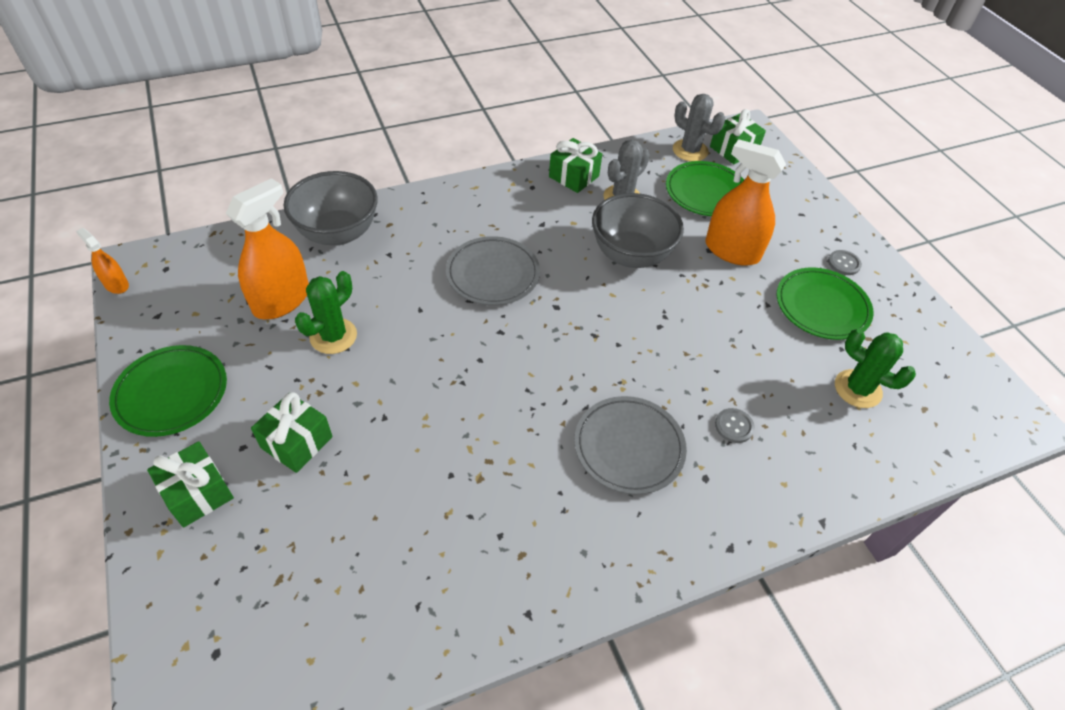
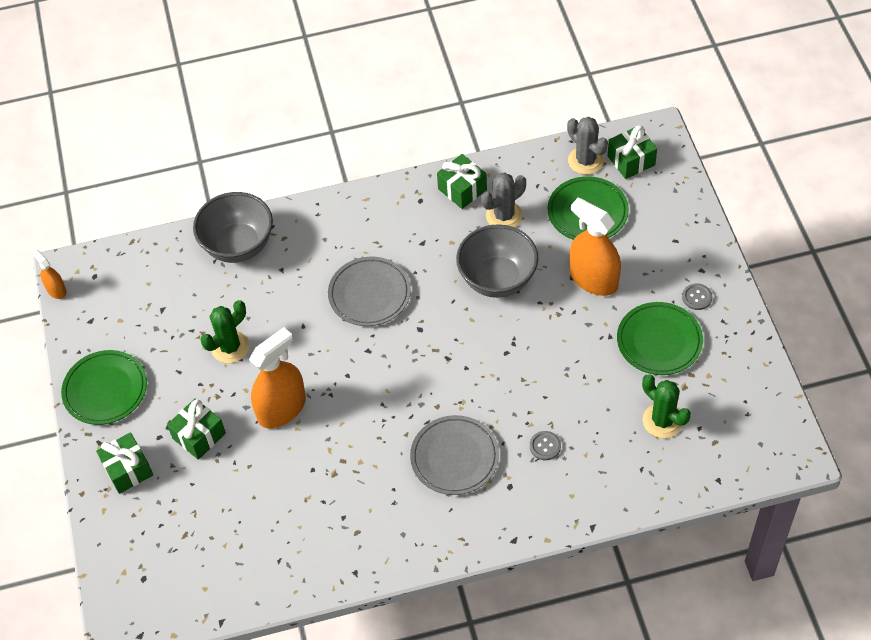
camera: 15 degrees right, 5 degrees up
(281, 300) = (189, 311): orange spray bottle -> orange spray bottle (282, 409)

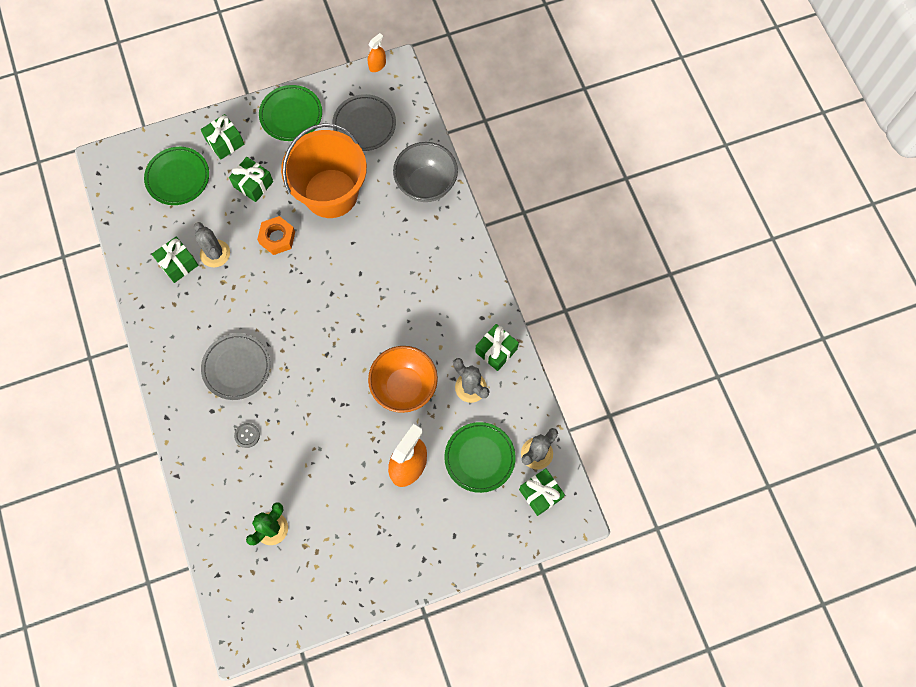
camera: 80 degrees right, 15 degrees up
(230, 347) = (331, 193): green cactus -> orange bucket
(282, 409) = (277, 238): orange spray bottle -> orange nut
(292, 482) = (215, 253): none -> grey cactus
(299, 527) = (178, 264): none -> green gift
(369, 294) = (385, 288): grey plate -> grey plate (364, 124)
(497, 279) = (404, 387): grey bowl -> orange bowl
(659, 341) = (348, 524): green plate -> green plate (178, 177)
(697, 297) = (394, 555): grey button -> none

